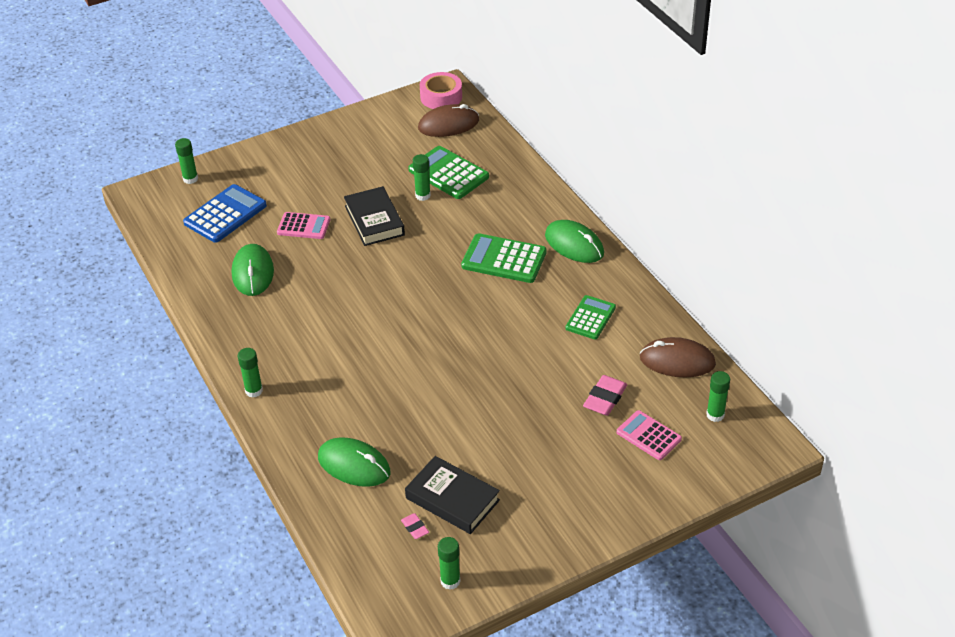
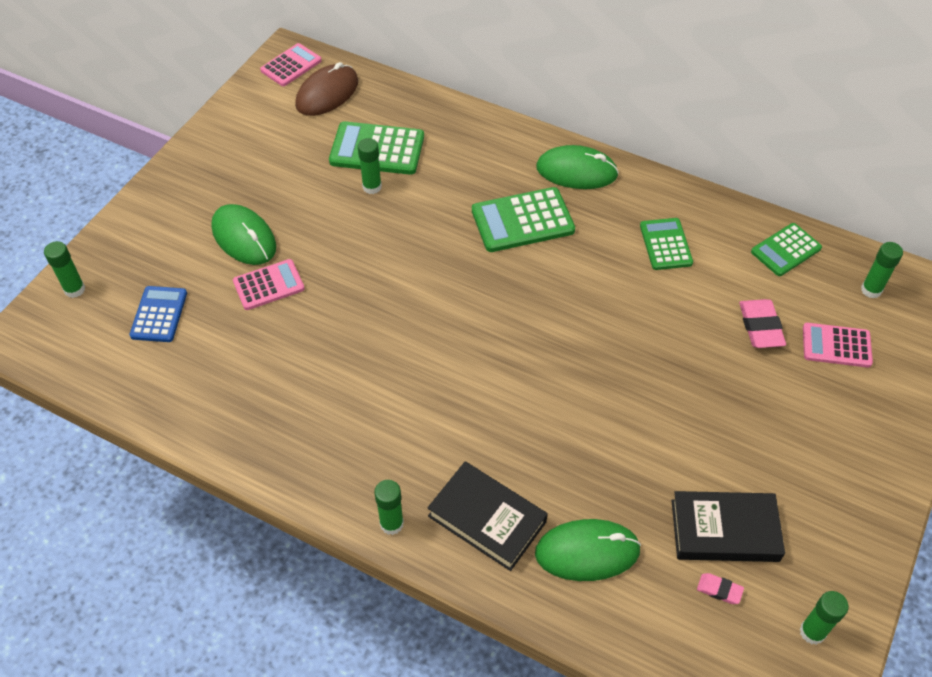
camera: 35 degrees left, 10 degrees up
(225, 214) = (159, 314): blue calculator -> blue calculator, size x0.65
(253, 272) = (258, 372): green mouse -> green mouse (244, 237)
(374, 220) = (344, 240): black book -> black book (487, 519)
(441, 97) = (291, 65): pink tape -> pink calculator
(677, 361) = (786, 250): brown mouse -> green calculator

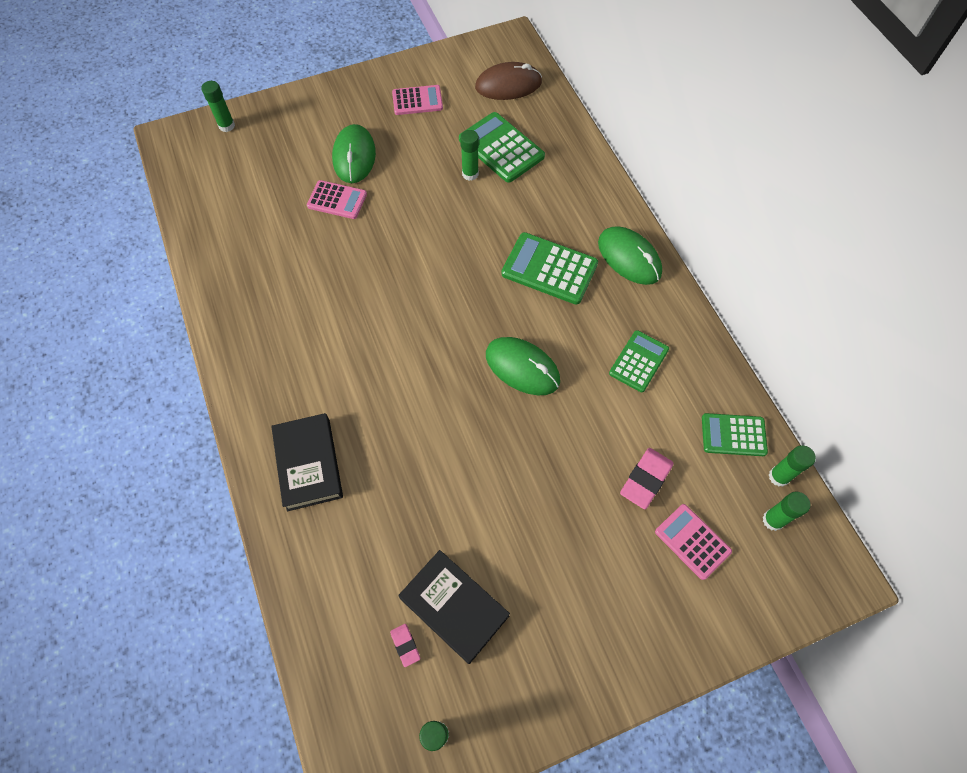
camera: 40 degrees right, 10 degrees up
(159, 314) = (256, 175): blue calculator -> none
(291, 65) = (504, 49): pink calculator -> pink calculator (417, 101)
(391, 524) = (250, 419): green glue stick -> green glue stick (778, 476)
(587, 552) = (347, 540): green mouse -> green mouse (522, 367)

